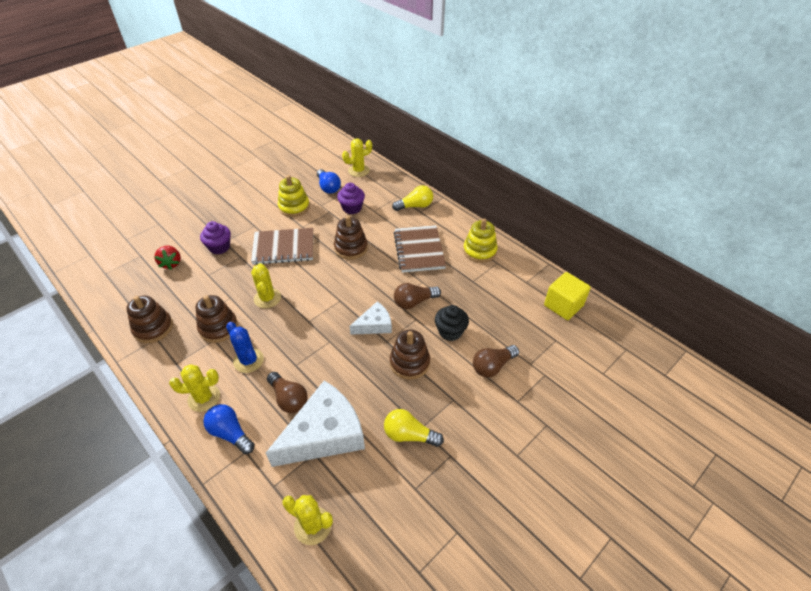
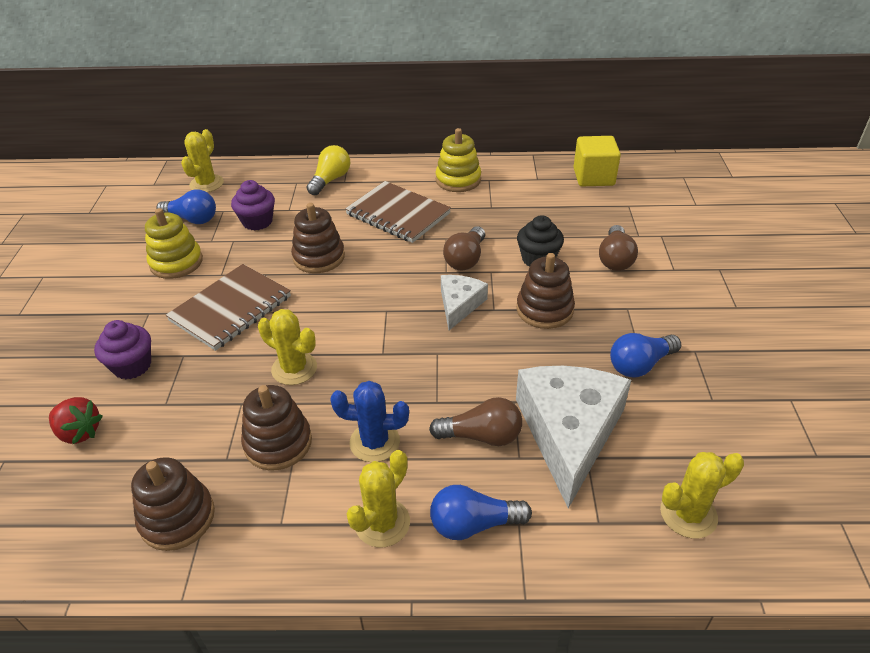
camera: 45 degrees left, 5 degrees down
(409, 435) = (640, 365): yellow light bulb -> blue light bulb

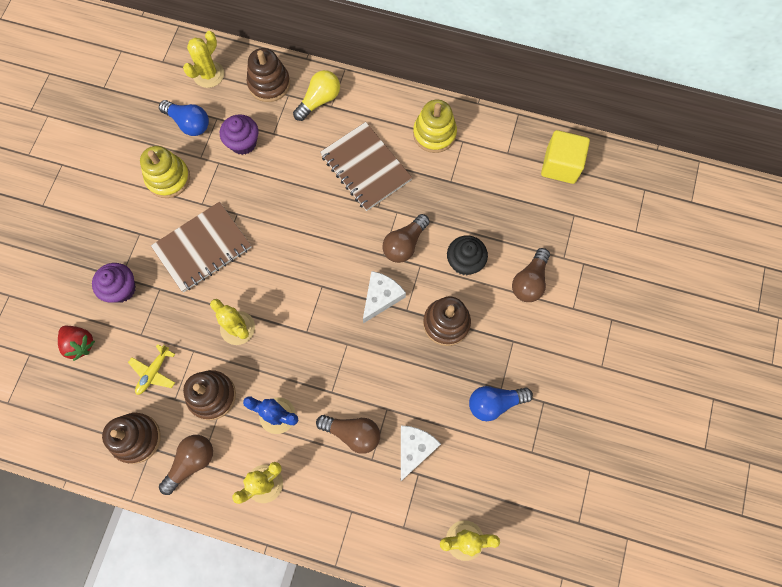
camera: 15 degrees right, 30 degrees up
(190, 437) = (153, 372): none -> yellow plane
(267, 525) = (191, 462): none -> brown light bulb
(319, 257) = (284, 206): brown stacking toy -> brown stacking toy (269, 84)
(473, 524) = (322, 503): blue light bulb -> none
(568, 432) = (414, 449): white cheese -> white cheese, size x0.53

